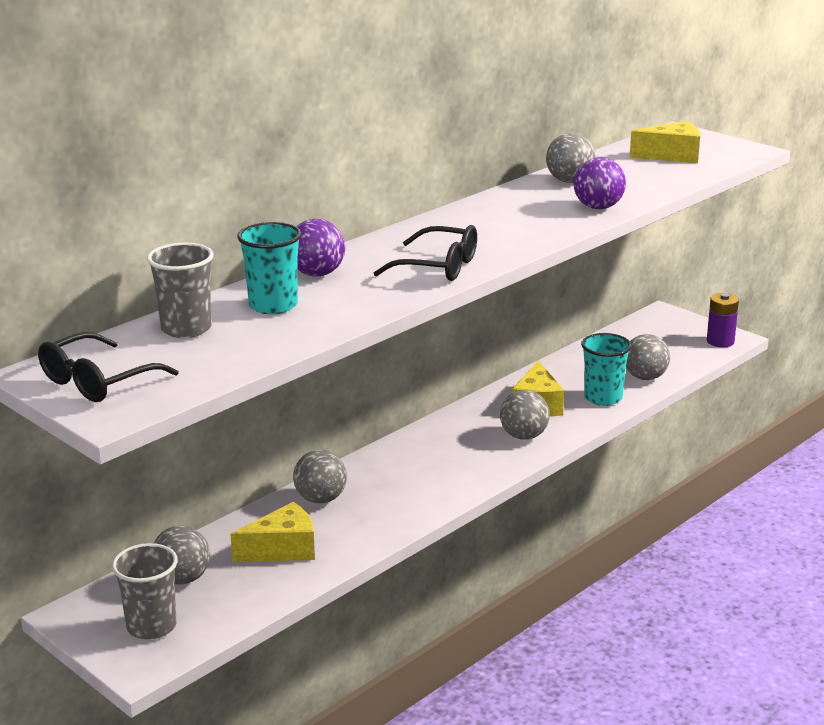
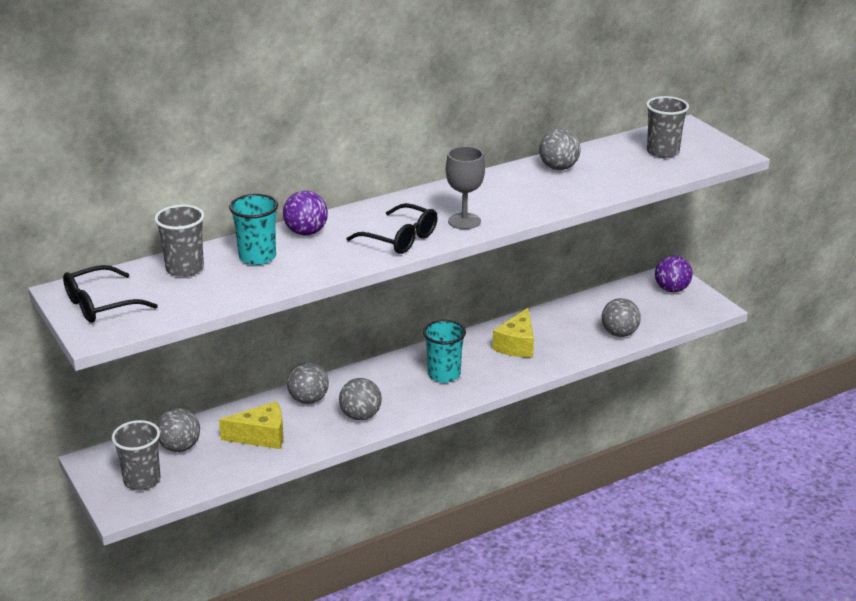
camera: 15 degrees right, 5 degrees up
(501, 241) = (464, 221): none -> grey goblet
(524, 436) = (491, 371): grey ball -> grey ball (360, 416)
(598, 207) = (563, 198): purple ball -> purple ball (671, 289)
(603, 398) = (574, 347): turquoise cup -> turquoise cup (444, 374)
(672, 155) = (662, 152): yellow cheese -> grey cup
(720, 341) = (703, 309): purple battery -> none

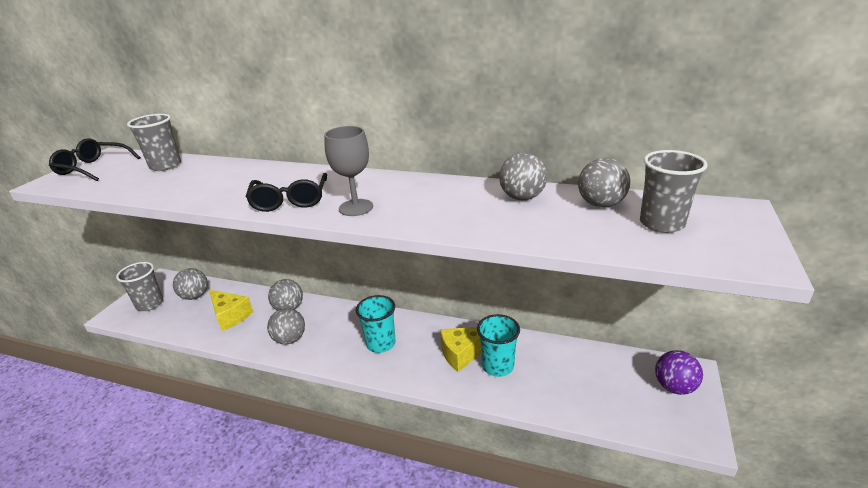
camera: 50 degrees right, 0 degrees up
(257, 257) = (204, 175): turquoise cup -> turquoise cup (497, 366)
(306, 232) = (260, 172): purple ball -> none
(619, 333) = (560, 399): grey ball -> grey ball (601, 204)

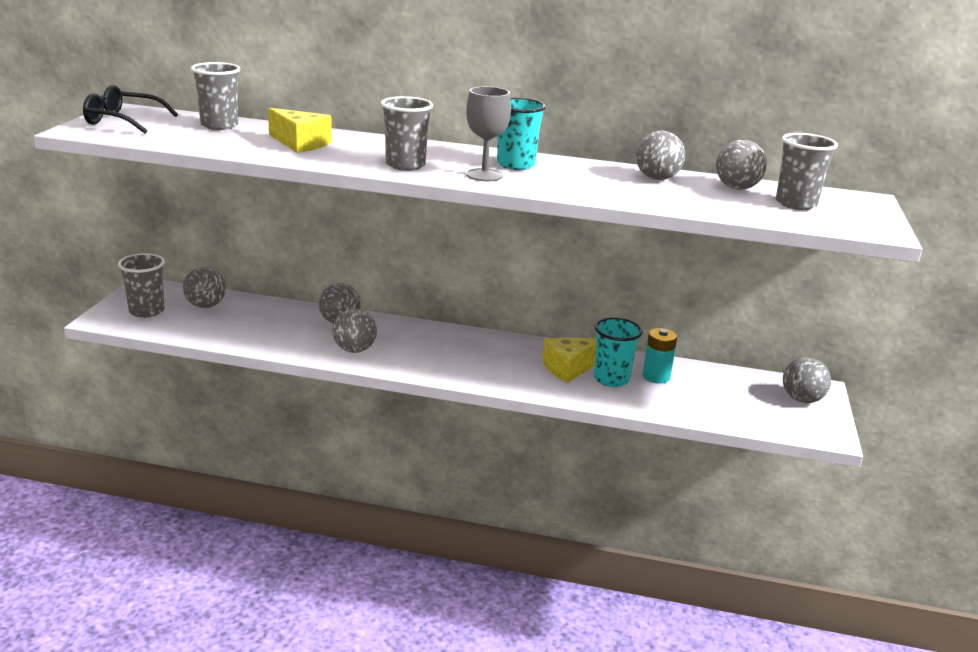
camera: 10 degrees left, 5 degrees down
(230, 316) = (265, 326): yellow cheese -> yellow cheese (300, 143)
(290, 200) = (405, 165): black glasses -> grey cup
(381, 343) = (469, 357): turquoise cup -> turquoise cup (515, 165)
(538, 361) = (656, 376): none -> turquoise battery
(674, 387) = (801, 399): purple ball -> grey ball

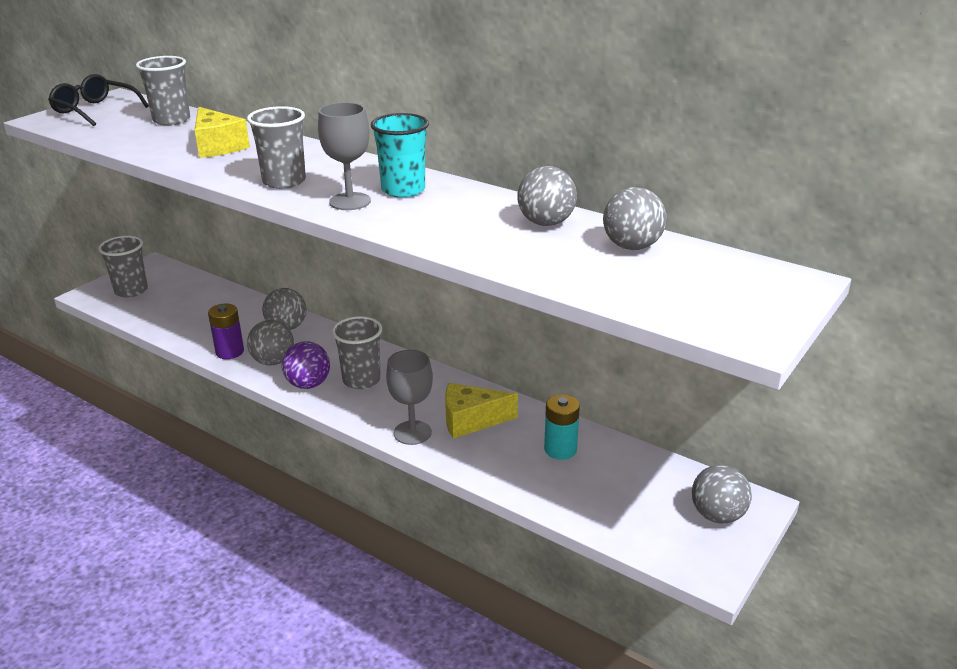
camera: 25 degrees right, 5 degrees up
(206, 306) = (184, 292): grey ball -> none
(304, 348) = (230, 352): none -> purple battery
(405, 362) = (308, 384): none -> purple ball
(531, 384) = (412, 433): none -> grey goblet
(611, 379) = (505, 443): turquoise cup -> none
(796, 204) = (682, 279): grey cup -> grey cup (361, 380)

